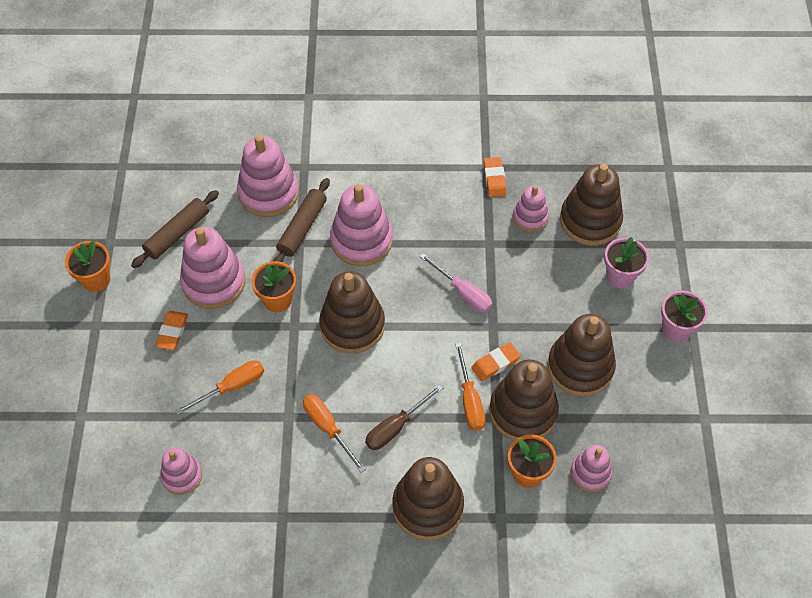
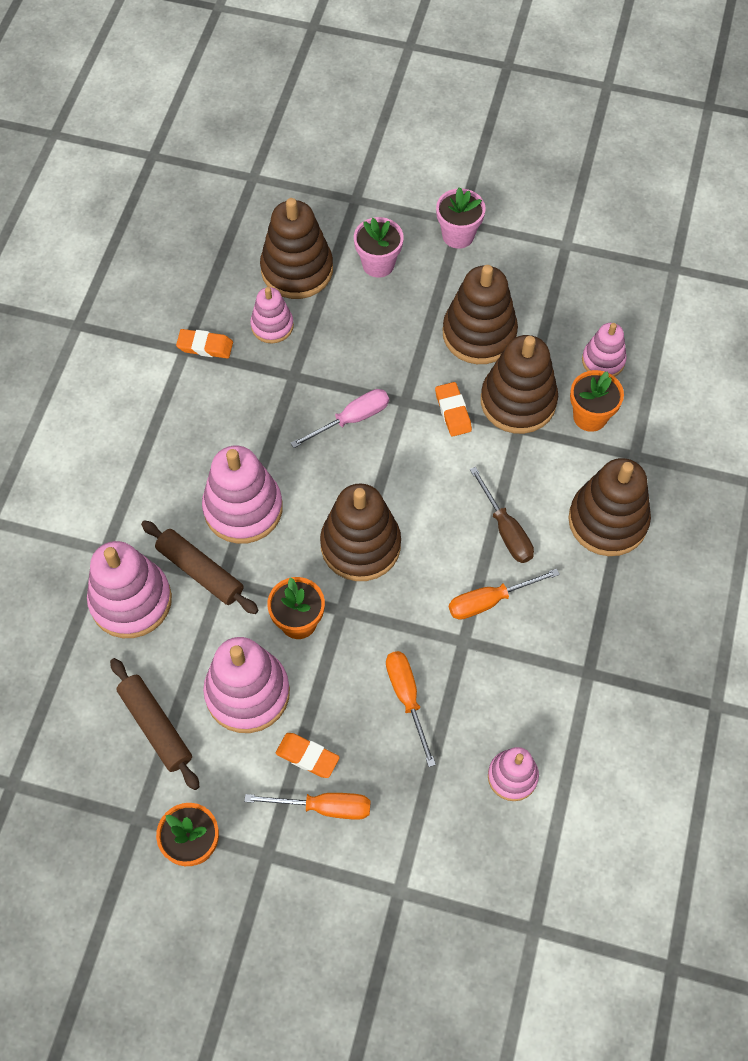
camera: 75 degrees left, 5 degrees up
(470, 400) = (491, 448): orange screwdriver -> orange screwdriver (324, 807)

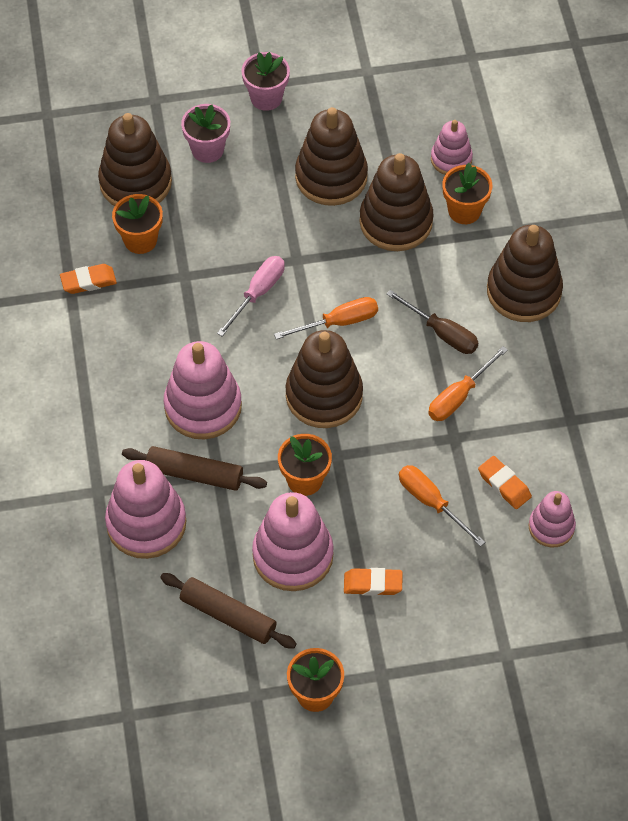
camera: 25 degrees left, 5 degrees down
(272, 326) = (140, 240): pink stacking toy -> orange flower pot
(324, 807) = (409, 617): orange screwdriver -> orange screwdriver (339, 322)
(453, 411) = (344, 252): orange eraser -> orange eraser (504, 485)

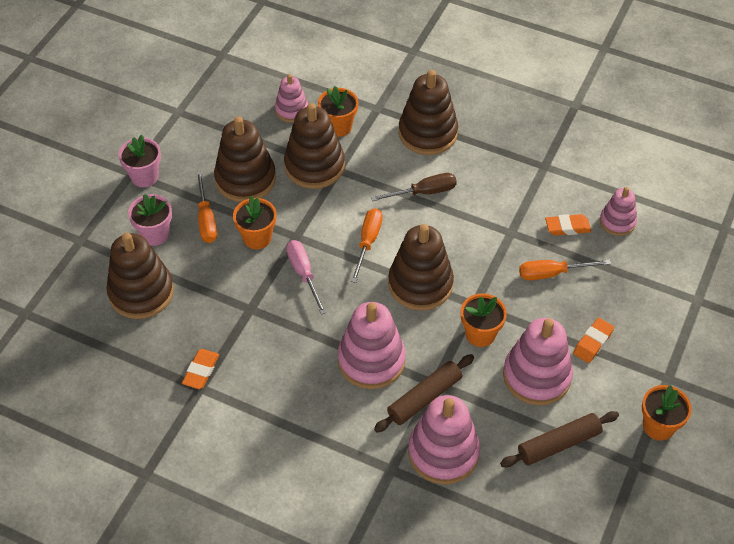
camera: 55 degrees left, 5 degrees down
(140, 240) = (194, 318): orange flower pot -> orange flower pot (257, 238)
(459, 396) = (481, 212): orange screwdriver -> orange screwdriver (206, 219)

